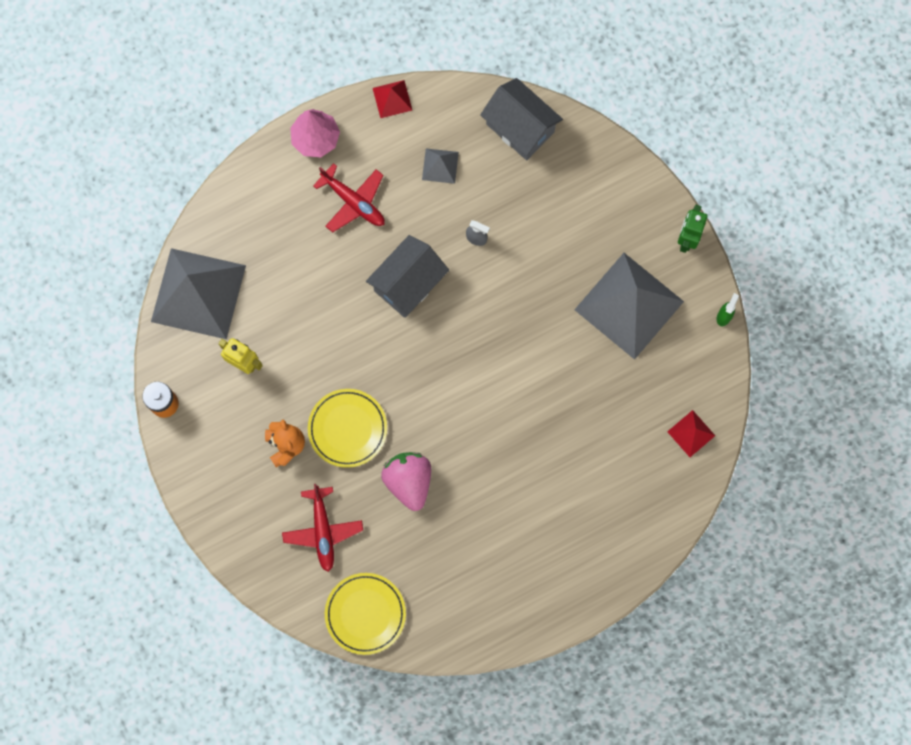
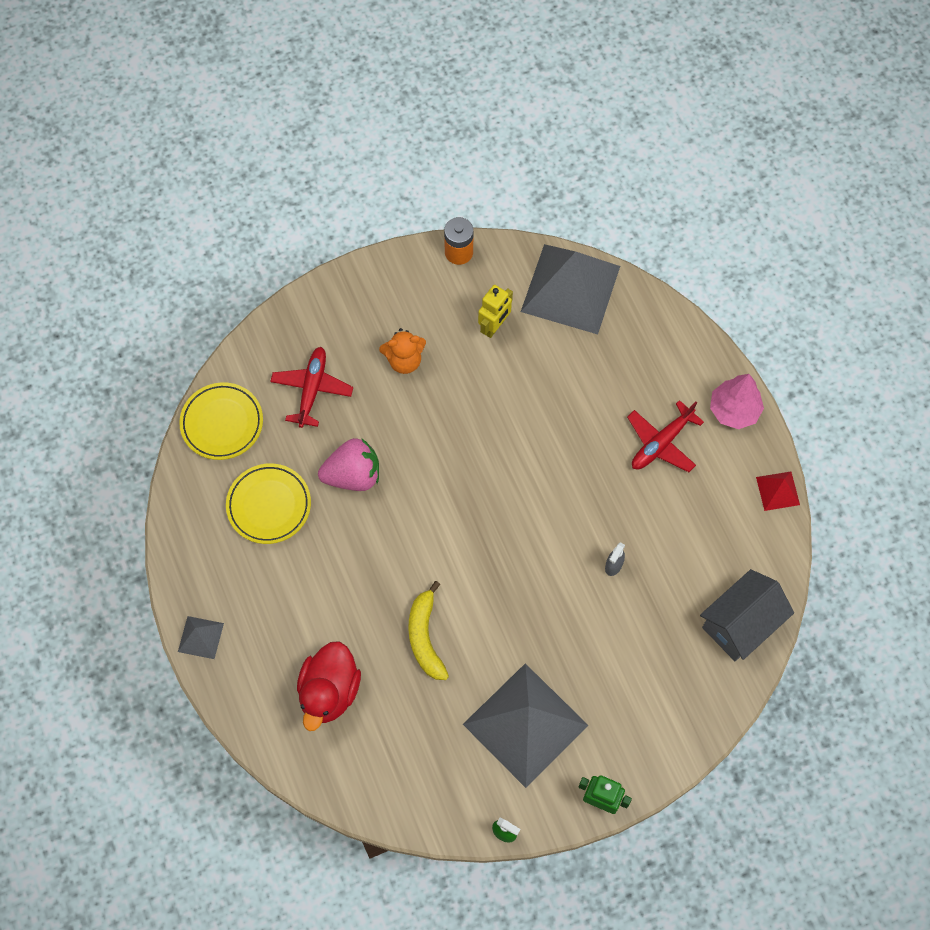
camera: 95 degrees right, 10 degrees down
(323, 531) = (312, 389): red plane -> red plane turned 105 degrees clockwise
(347, 429) = (415, 420): yellow plate -> yellow plate (269, 505)
(408, 284) = (567, 491): grey house -> none
(440, 165) = (699, 534): grey pyramid -> grey pyramid (201, 637)
(559, 399) = (425, 637): none -> yellow banana
(618, 479) = (329, 691): none -> red duck
(691, 433) = (371, 779): red pyramid -> none

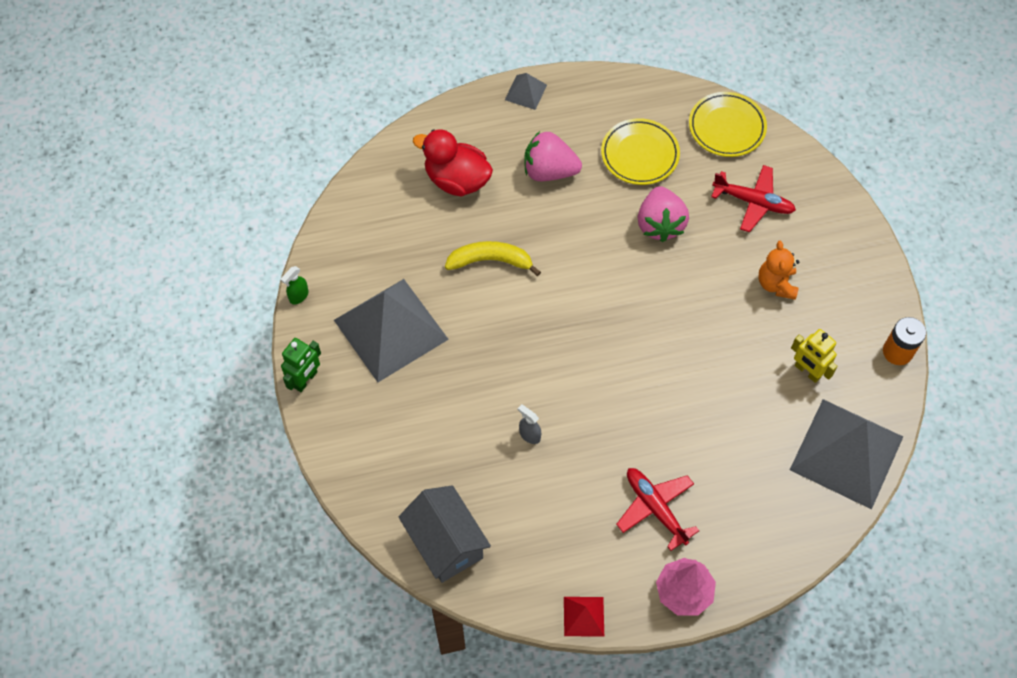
camera: 100 degrees right, 5 degrees down
(303, 595) = (549, 171): none -> pink strawberry

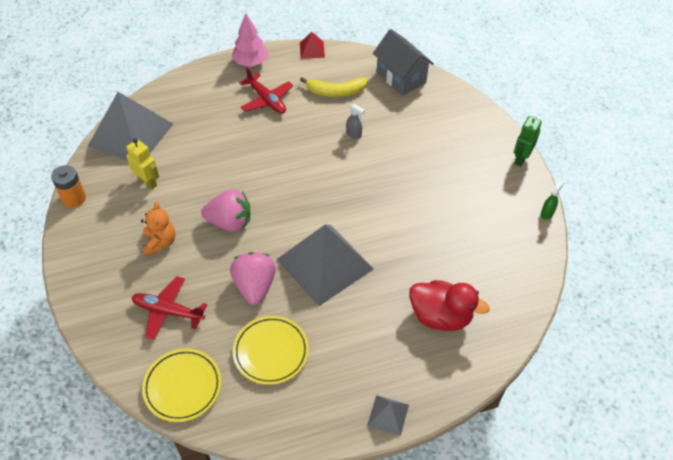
camera: 175 degrees right, 10 degrees down
(391, 329) = (467, 194): grey pyramid -> grey pyramid (324, 264)
(490, 261) = (399, 248): yellow banana -> yellow banana (336, 92)
(549, 171) = (356, 330): pink strawberry -> pink strawberry (230, 222)

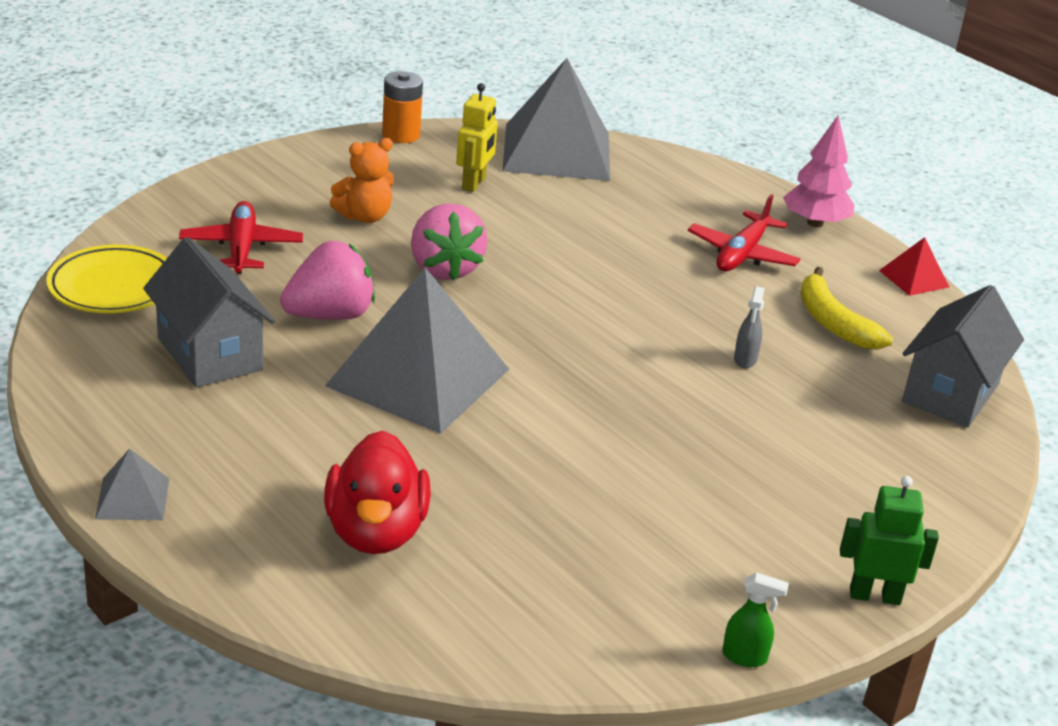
camera: 65 degrees right, 20 degrees down
(271, 352) = (209, 354): yellow plate -> grey house

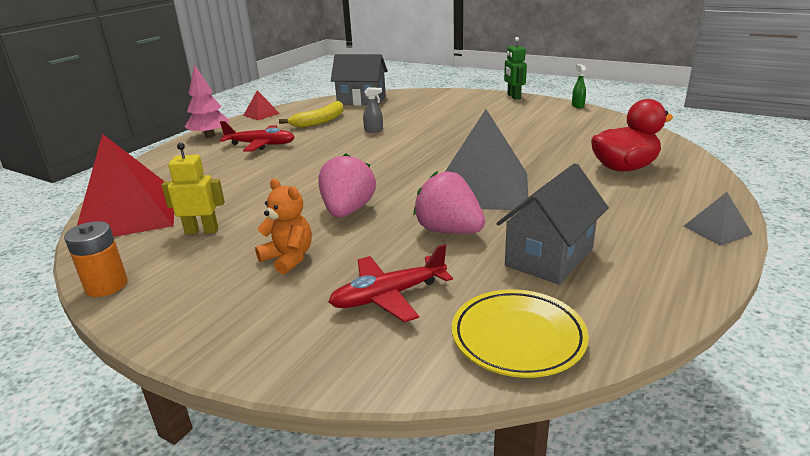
camera: 105 degrees left, 5 degrees down
(444, 269) = (347, 211): pink strawberry -> pink strawberry turned 45 degrees counterclockwise
(557, 151) = (127, 214): grey pyramid -> red pyramid

